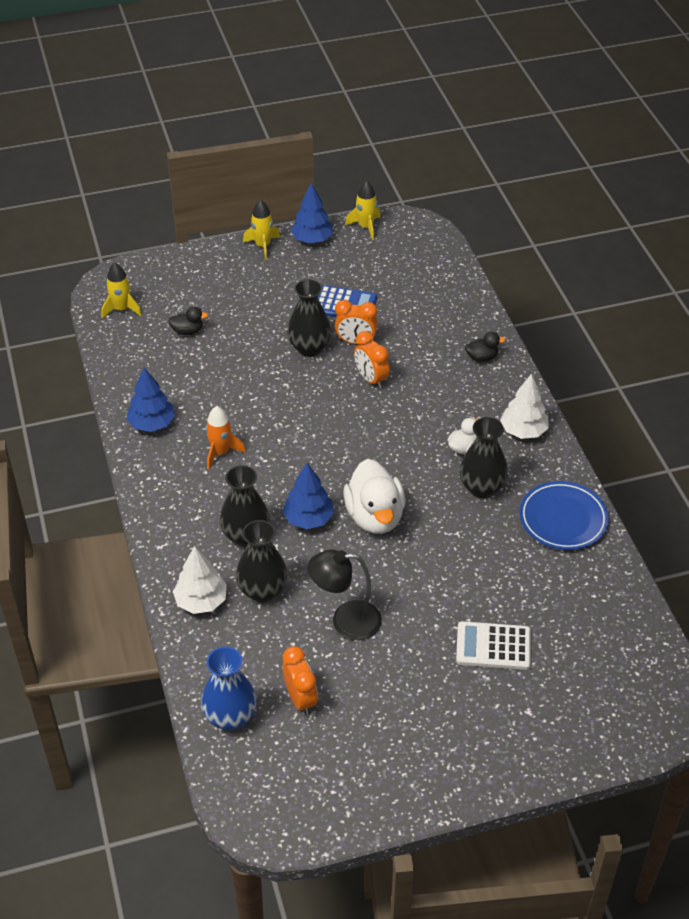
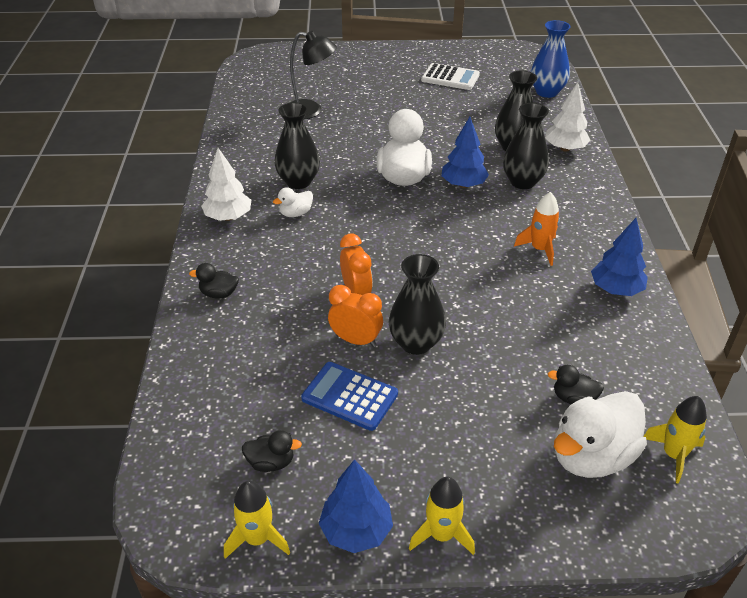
camera: 165 degrees left, 5 degrees down
(175, 299) = (592, 456): none -> white duck
(300, 699) = (496, 93): orange clock -> none
(345, 621) = (451, 122): black lamp -> black lamp (311, 111)
(377, 260) = (271, 462): none -> black duck
(493, 646) = (349, 96): white calculator -> white calculator (450, 77)
(563, 519) = (245, 151): blue plate -> none

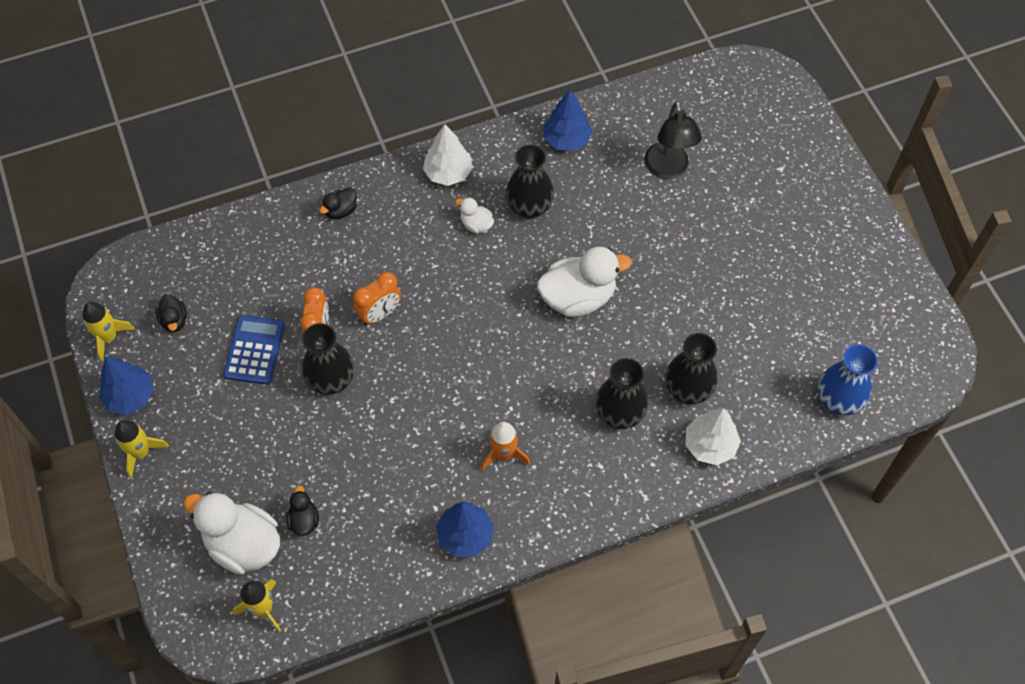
camera: 70 degrees right, 20 degrees up
(219, 294) = (341, 211): black duck -> black duck turned 120 degrees counterclockwise
(450, 77) = (818, 284): white calculator -> none
(463, 185) = (589, 357): blue tree -> blue tree (566, 139)

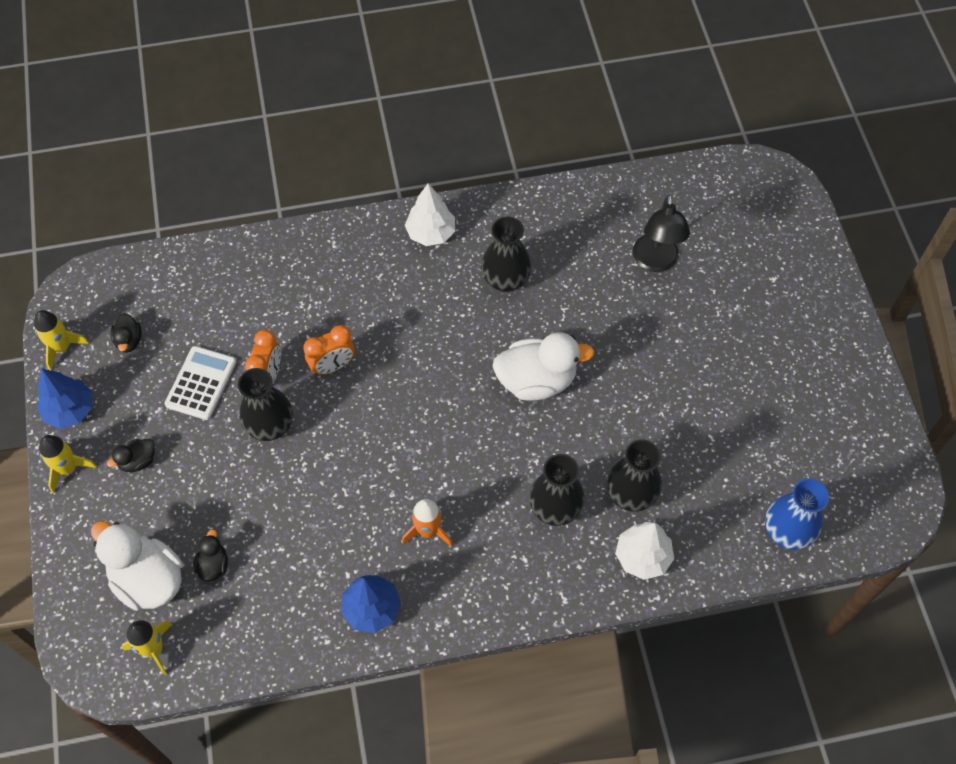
camera: 10 degrees right, 0 degrees up
(254, 350) = (201, 383): blue calculator -> white calculator
(341, 211) = (316, 255): black duck -> black duck (138, 461)
(476, 224) = (448, 290): white duck -> none
(566, 139) = (557, 216): blue tree -> none

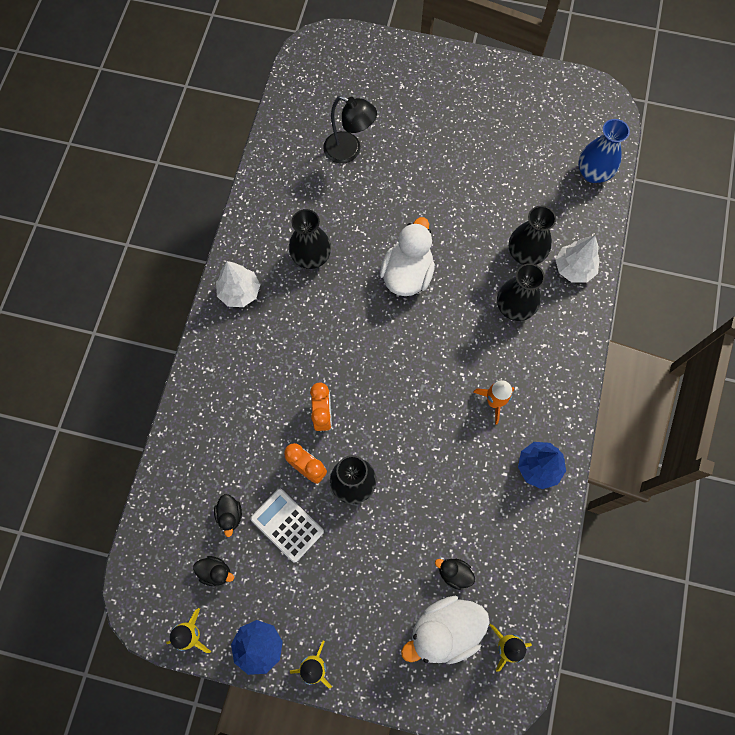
camera: 65 degrees left, 10 degrees up
(138, 461) = (335, 603): black duck -> black duck (230, 515)

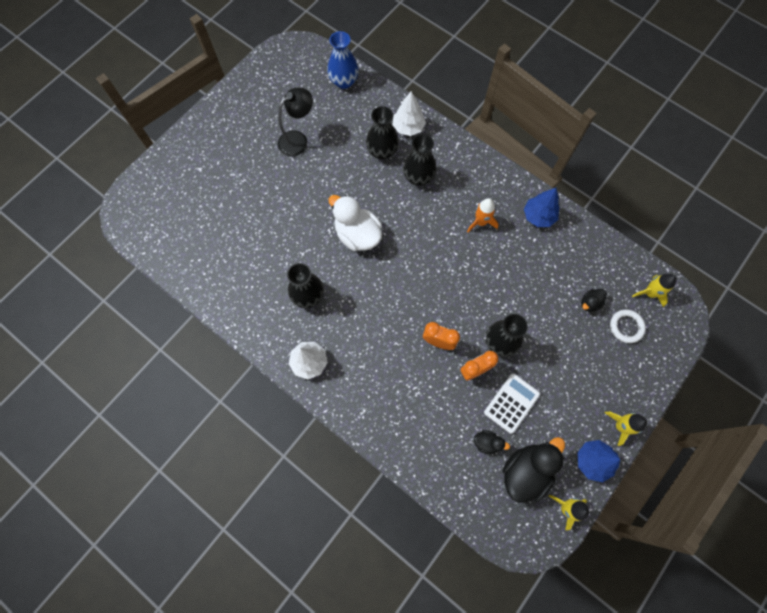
camera: 65 degrees left, 0 degrees up
(215, 572) = (526, 471): black duck -> black duck, size x2.07
(287, 525) = (511, 403): white calculator -> white calculator turned 150 degrees clockwise
(349, 151) = (233, 230): black lamp -> black lamp (298, 140)
(445, 630) = (626, 327): white duck -> white ring

